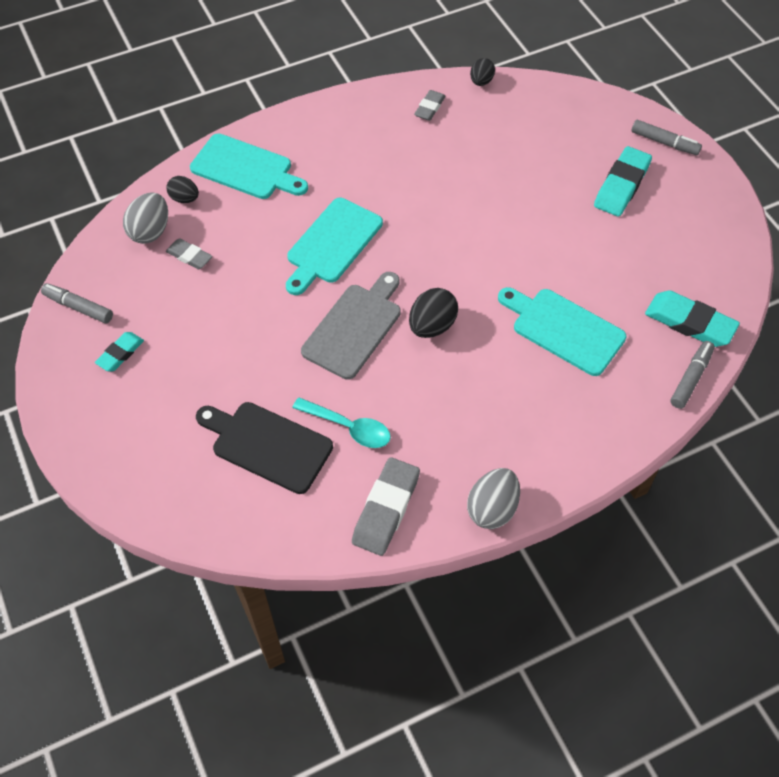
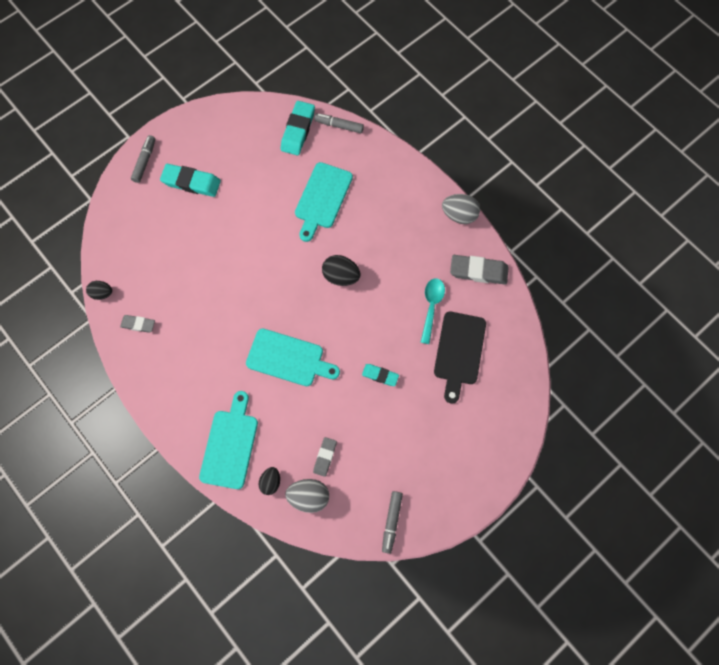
camera: 105 degrees left, 15 degrees up
(120, 354) = (421, 473): turquoise eraser -> turquoise eraser (380, 375)
(355, 327) = (355, 323): grey cutting board -> none

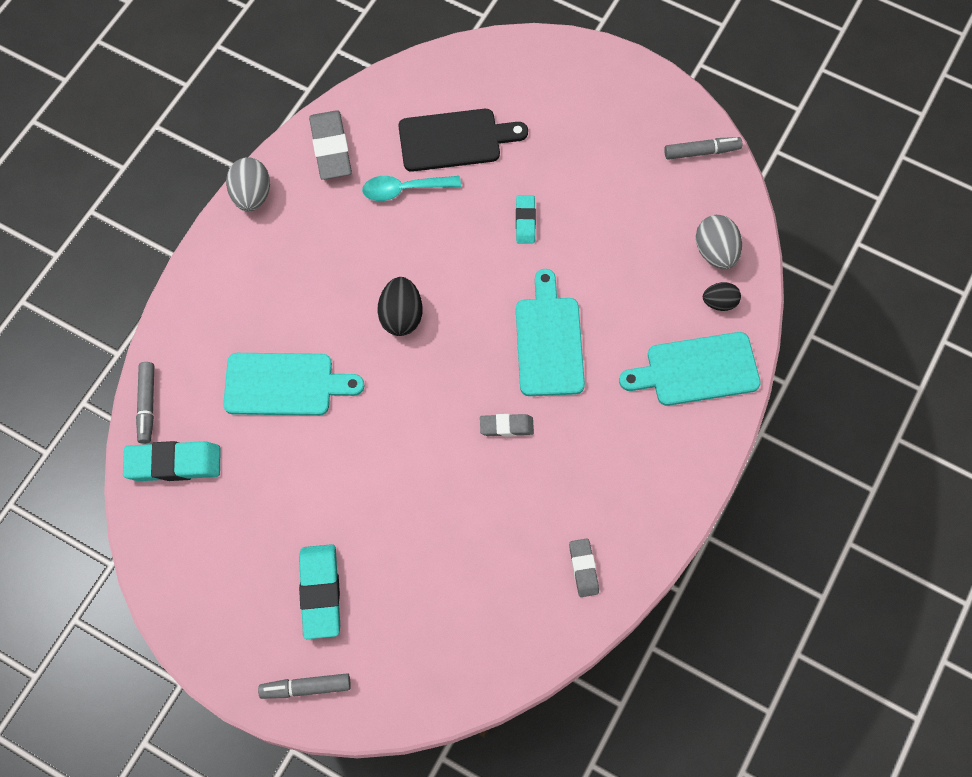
camera: 110 degrees left, 5 degrees down
(102, 293) = (557, 647): black egg -> none
(325, 457) = (659, 250): grey eraser -> grey eraser (506, 427)

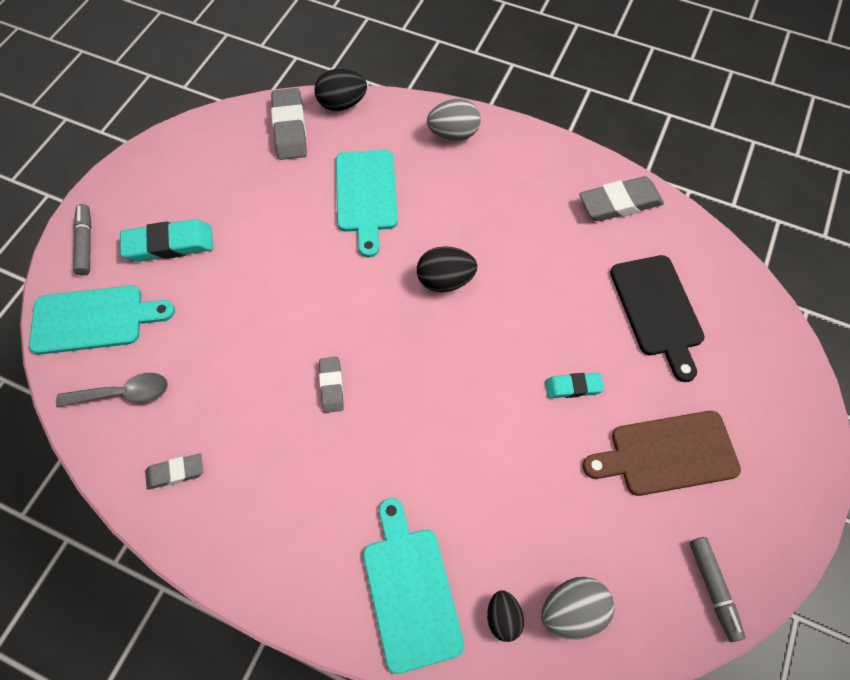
camera: 85 degrees right, 5 degrees down
(147, 405) = (342, 104): grey marker -> black egg
(174, 464) = (289, 128): turquoise eraser -> grey eraser
(252, 195) = (554, 148): grey egg -> grey egg (453, 134)
(404, 189) = (587, 269): turquoise spoon -> none
(497, 626) = (123, 394): none -> grey spoon
(549, 341) = (432, 421): turquoise cutting board -> turquoise cutting board (94, 319)
(592, 160) = (667, 454): none -> brown cutting board

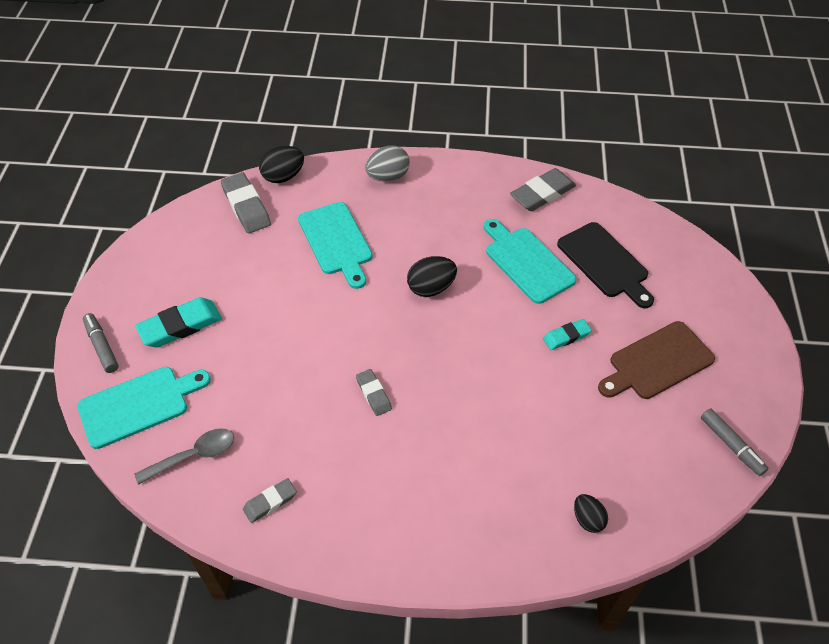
camera: 20 degrees left, 10 degrees down
(410, 590) = (507, 525): turquoise cutting board -> turquoise cutting board (526, 262)
(572, 611) = (637, 496): grey egg -> none

